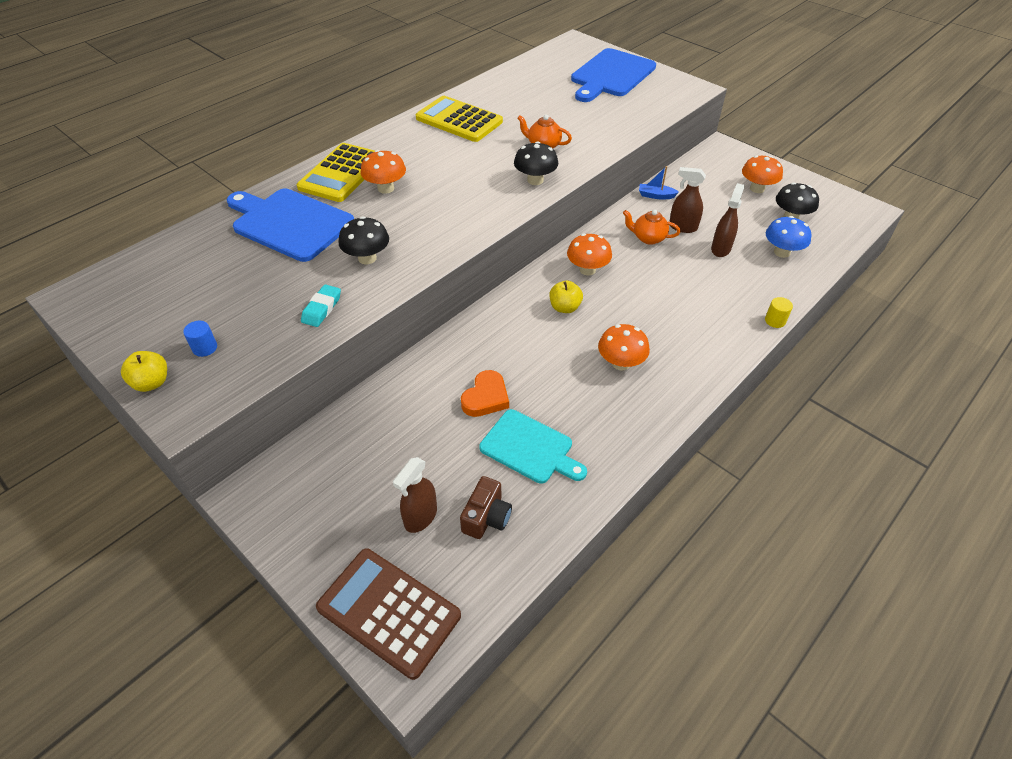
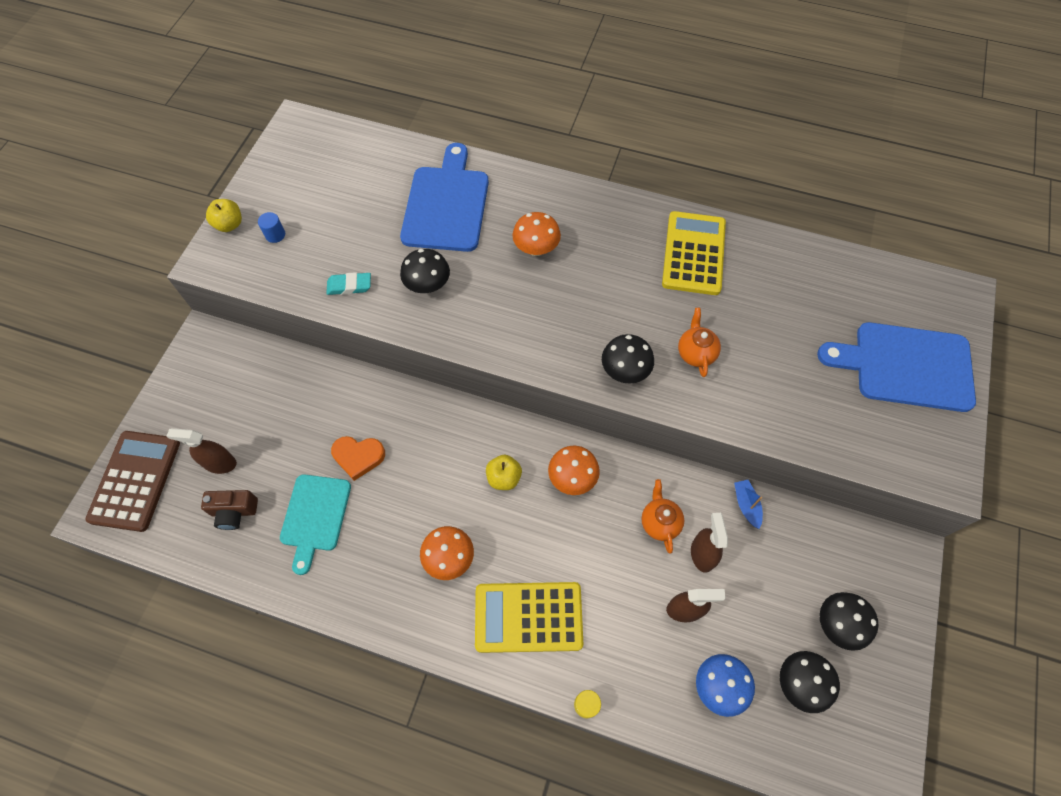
camera: 65 degrees right, 15 degrees up
(342, 173) = (540, 203): yellow calculator -> yellow calculator (528, 617)
(757, 189) = (838, 624): orange mushroom -> black mushroom

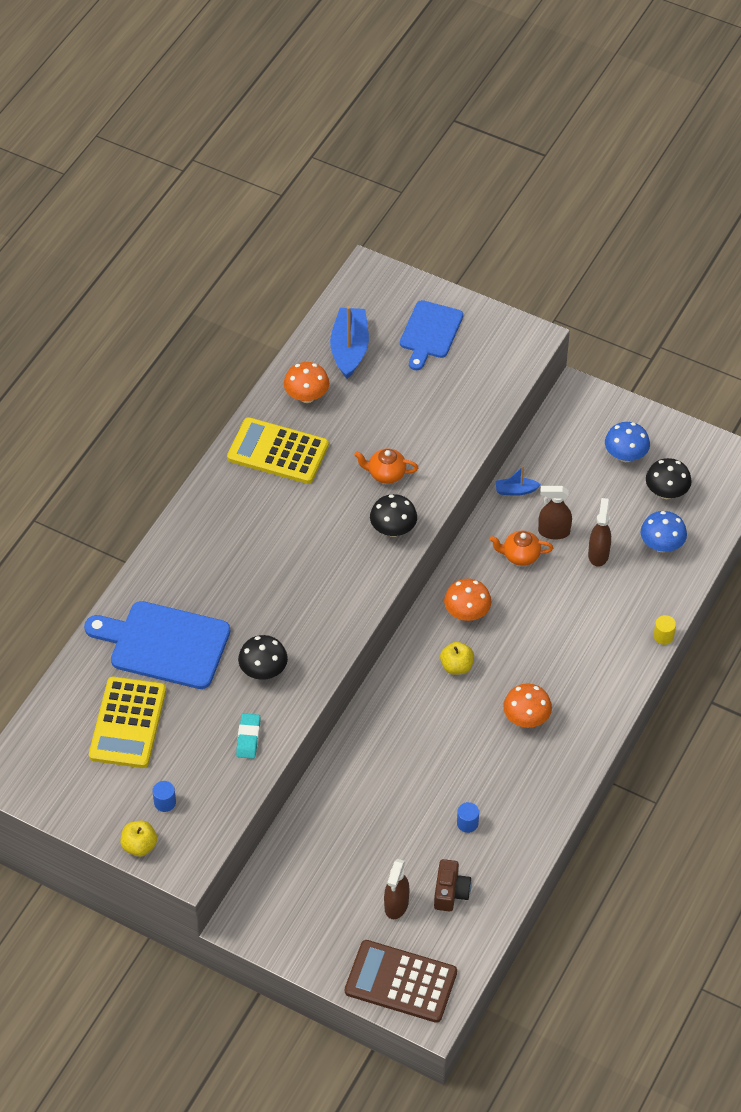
camera: 80 degrees left, 10 degrees down
(315, 516) = (467, 823): turquoise cutting board -> blue cylinder
(358, 457) = (412, 783): orange heart -> none
(528, 617) = (587, 665): yellow calculator -> yellow calculator (127, 723)
(536, 249) = (241, 575): orange mushroom -> orange mushroom (306, 396)
(838, 624) = (625, 455): black mushroom -> blue mushroom
(849, 293) = (349, 349): none -> blue boat
(906, 366) = (430, 332): blue cutting board -> blue cutting board, size x0.66

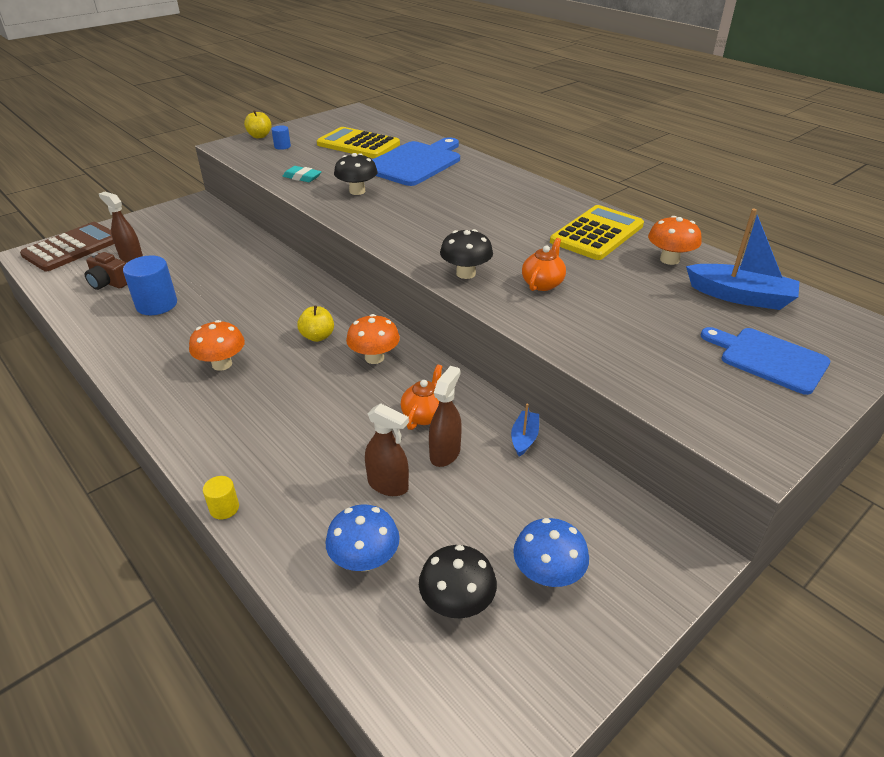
camera: 110 degrees right, 15 degrees down
(467, 823) = (156, 304): blue cylinder -> blue cylinder, size x1.95

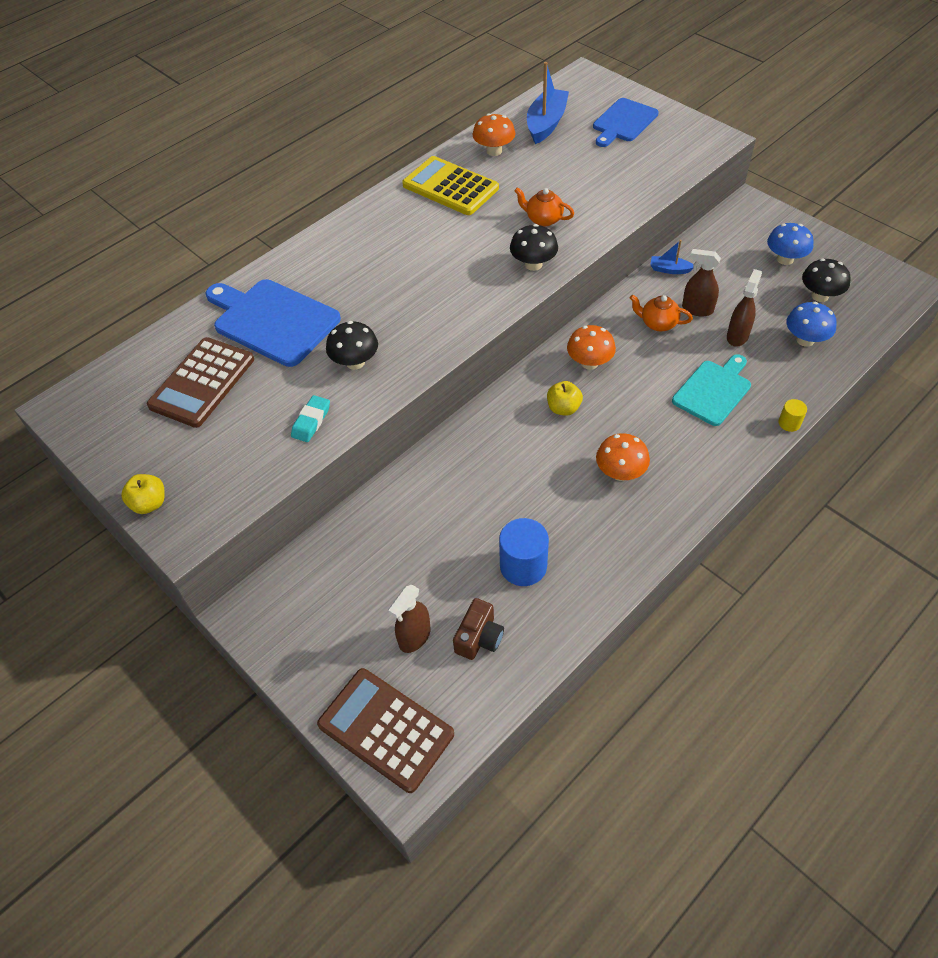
camera: 90 degrees left, 15 degrees up
(282, 146) = (197, 466): blue cylinder -> none
(302, 447) = (713, 391): none -> turquoise cutting board
(358, 144) = (202, 382): yellow calculator -> brown calculator

